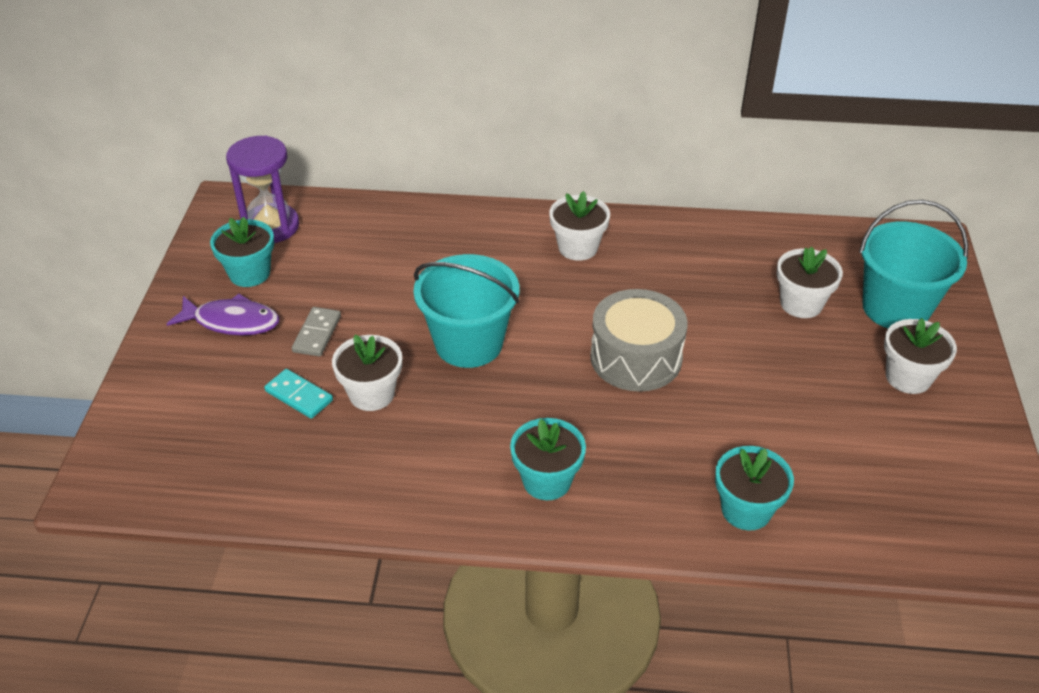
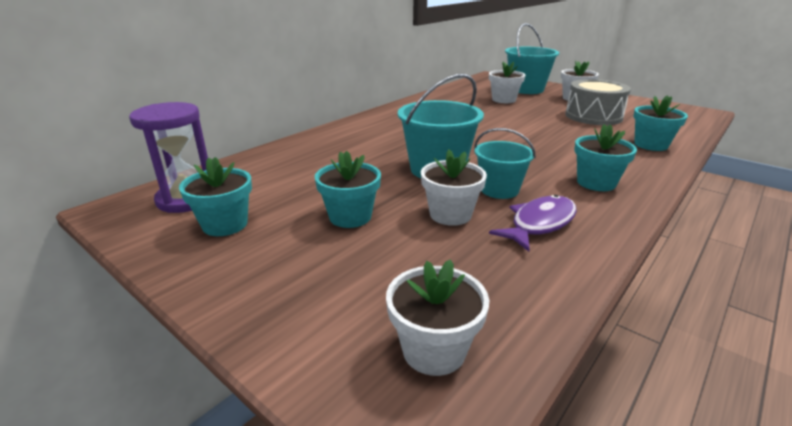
camera: 55 degrees left, 15 degrees down
(232, 322) = (272, 251): purple fish -> purple fish (539, 223)
(299, 396) = (416, 246): turquoise domino -> none
(317, 334) = (350, 217): grey domino -> turquoise flower pot
(457, 408) = (499, 190): none -> turquoise bucket
(578, 247) = (393, 123): white flower pot -> white flower pot (434, 350)
(636, 358) = (505, 135): grey drum -> grey drum (593, 116)

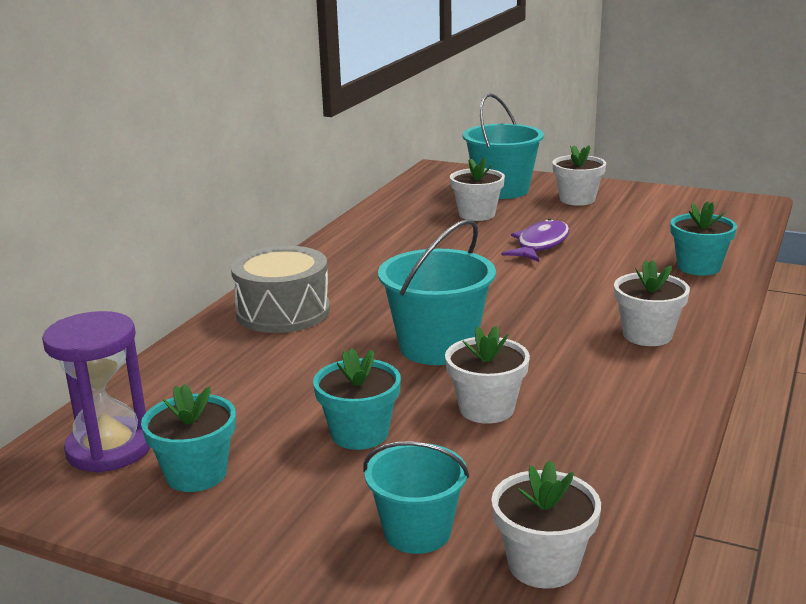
camera: 15 degrees left, 5 degrees down
(499, 190) = (532, 364): turquoise bucket -> turquoise bucket (417, 532)
(539, 223) = (598, 402): purple fish -> purple fish (540, 244)
(593, 116) = (613, 228): grey drum -> grey drum (283, 312)
(596, 183) = (647, 335): turquoise flower pot -> white flower pot

